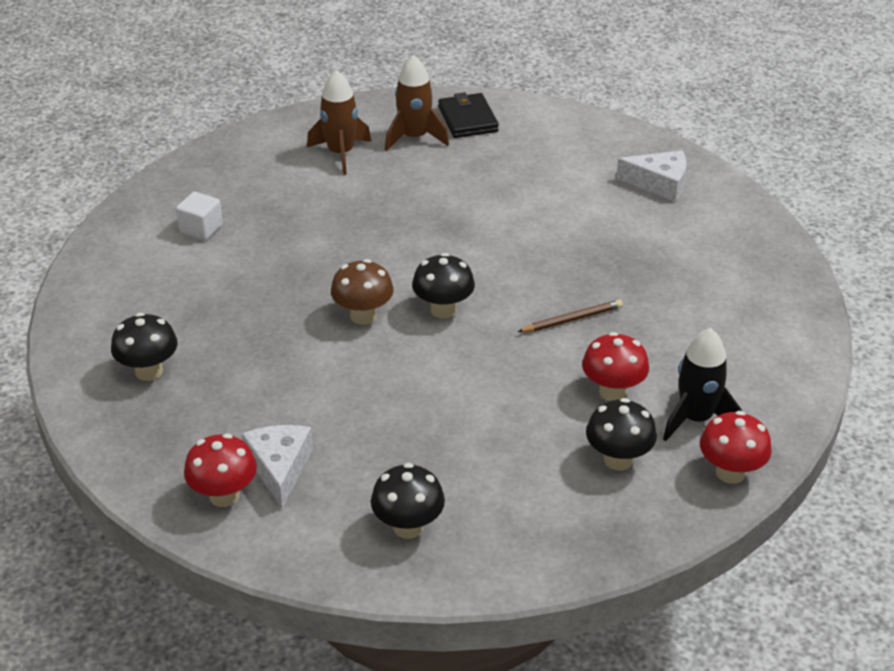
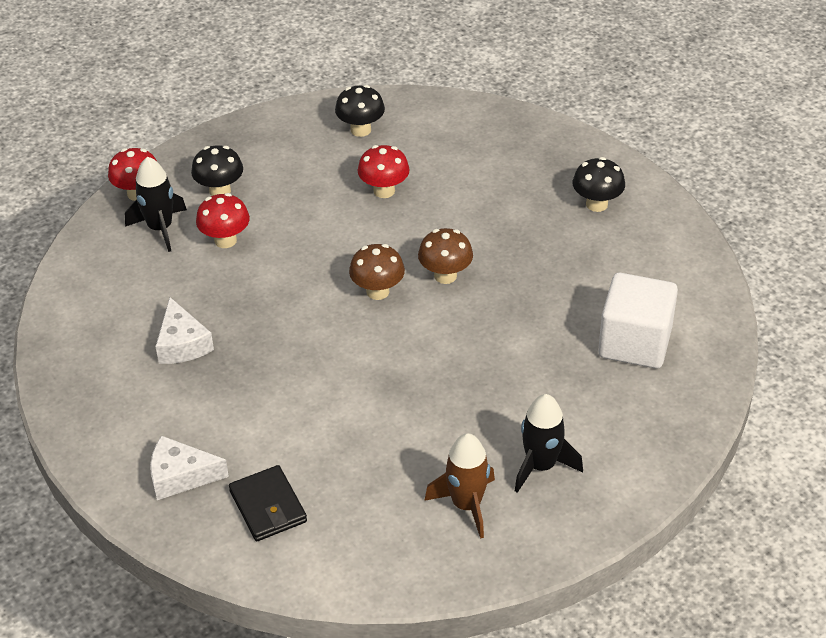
camera: 170 degrees right, 5 degrees up
(201, 229) = (634, 343): white cube -> white cube, size x1.99
(224, 495) = (492, 130): red mushroom -> red mushroom (384, 191)
(279, 468) = (462, 152): white cheese -> white cheese (182, 344)
(341, 153) = (541, 466): brown rocket -> black rocket
(443, 310) = (377, 291): black mushroom -> brown mushroom
(468, 119) = (412, 547): black wallet -> black wallet (268, 506)
(572, 319) = (263, 299): brown pencil -> none

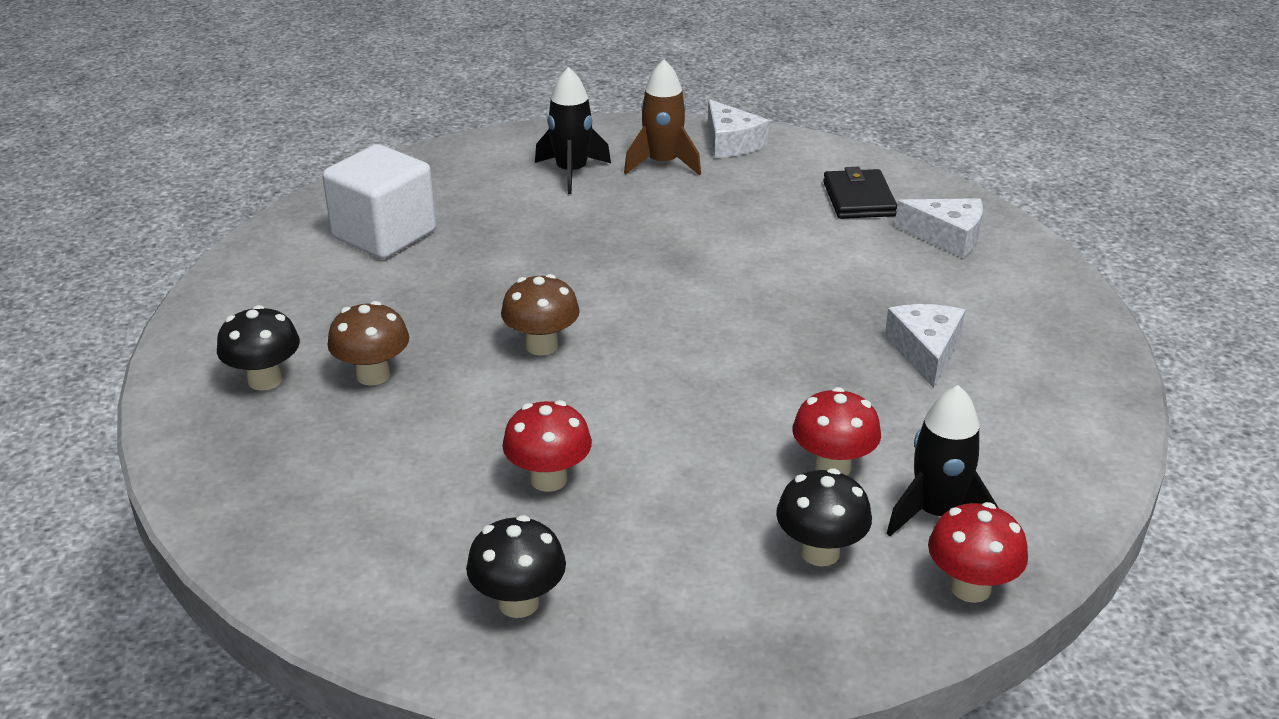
camera: 160 degrees left, 10 degrees down
(377, 291) = (642, 349): brown mushroom -> brown mushroom (373, 375)
(417, 561) = (731, 143): none -> white cheese

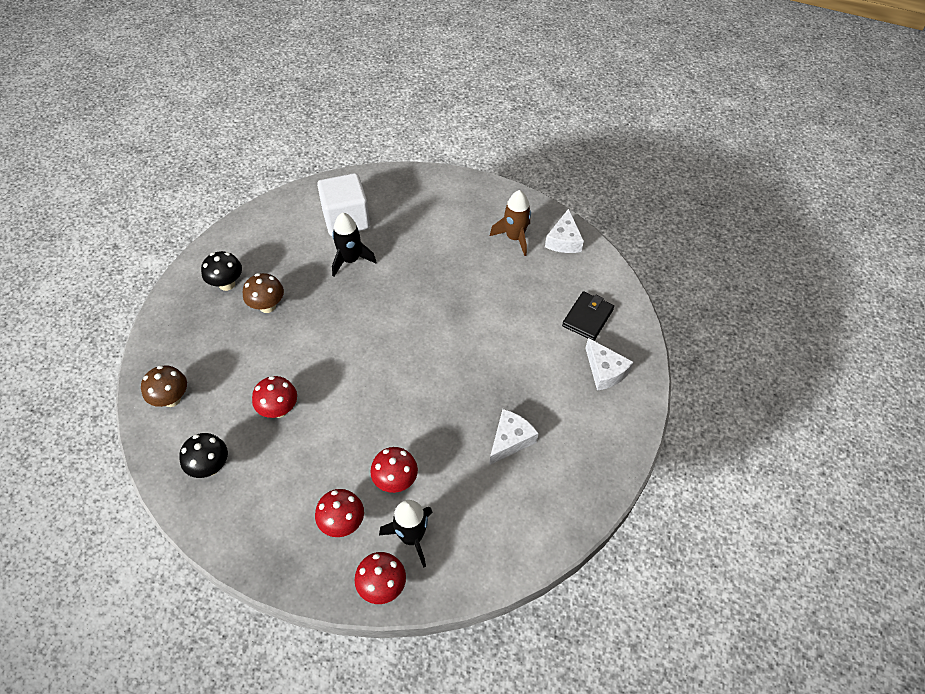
camera: 35 degrees right, 20 degrees up
(542, 346) = (347, 329): brown mushroom -> brown mushroom (171, 399)
(571, 172) = (465, 221): black rocket -> black rocket (350, 260)
(820, 552) = (342, 523): black mushroom -> red mushroom

